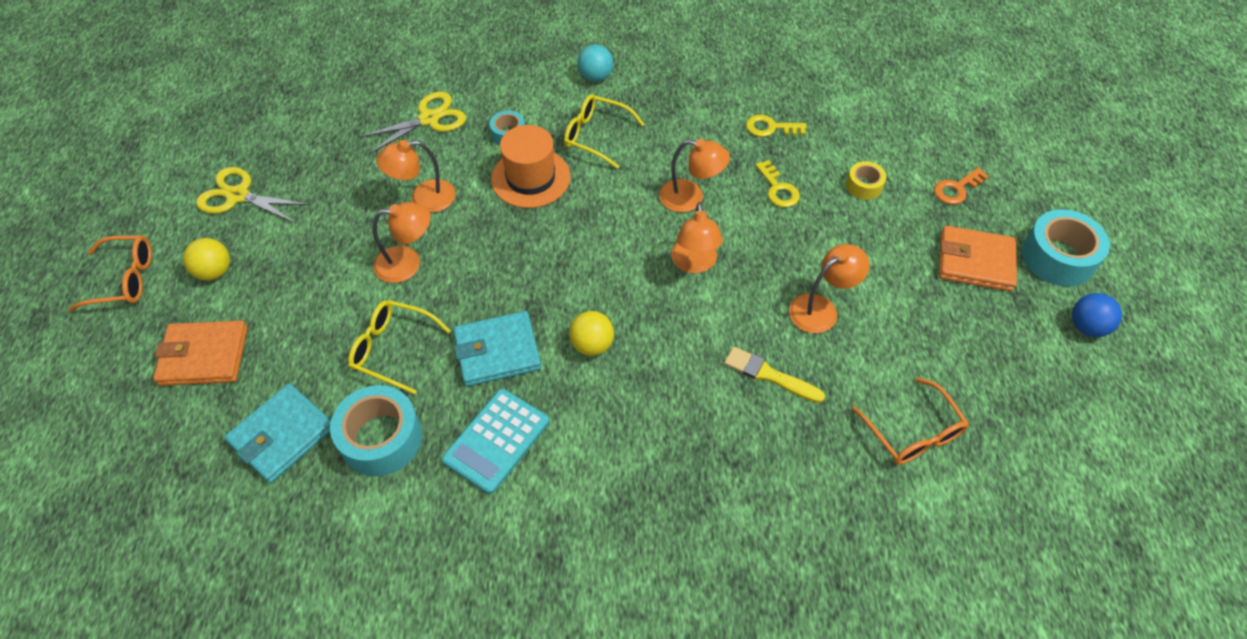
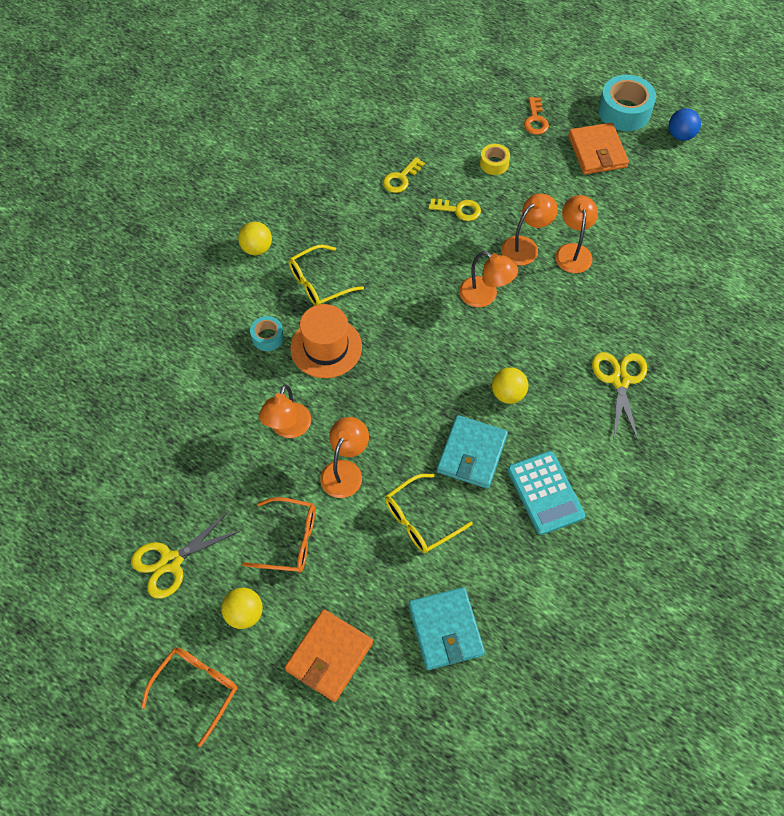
camera: 55 degrees left, 5 degrees up
(381, 438) = (494, 564): turquoise tape -> none
(429, 119) = (203, 382): yellow scissors -> yellow scissors (620, 380)
(595, 77) = (257, 248): turquoise ball -> yellow ball
(690, 198) = (426, 263): orange lamp -> orange lamp (525, 246)
(769, 375) = (602, 311): yellow brush -> none
(912, 432) = (691, 266): orange glasses -> orange glasses (289, 540)
(975, 262) = (597, 152): orange wallet -> orange wallet turned 60 degrees counterclockwise

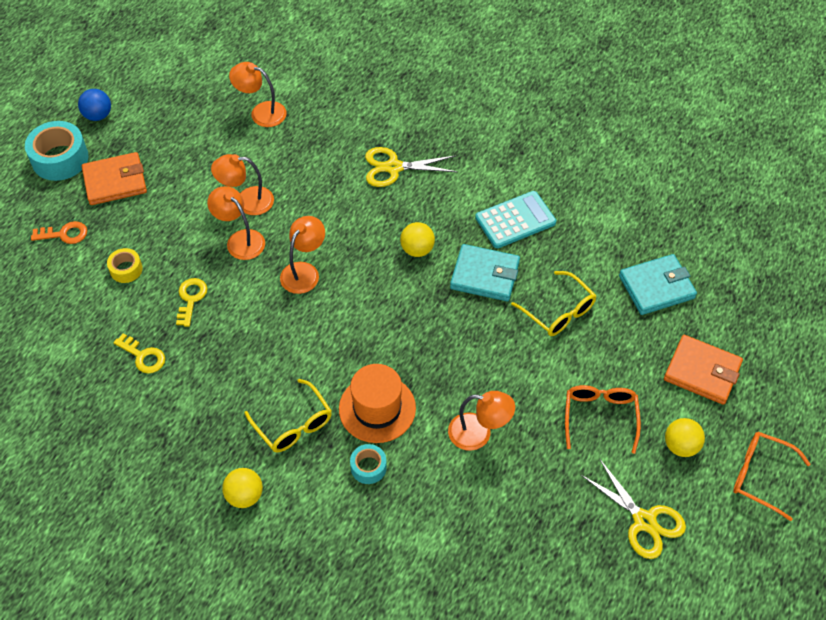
camera: 95 degrees left, 5 degrees down
(345, 471) = (518, 377): orange lamp -> orange lamp (261, 112)

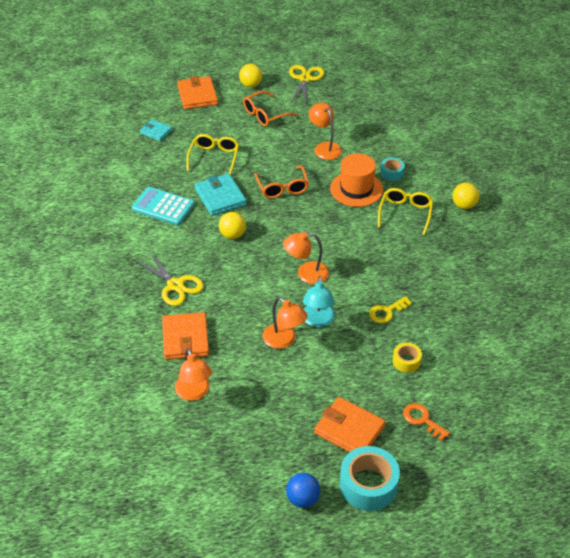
camera: 130 degrees left, 10 degrees down
(143, 356) = (448, 304): yellow key -> none
(240, 240) = (318, 321): orange lamp -> turquoise lamp
(323, 139) = (185, 338): none -> orange wallet
(656, 287) = (156, 132): turquoise wallet -> turquoise wallet, size x0.60
(761, 476) = (238, 57): orange glasses -> orange glasses (282, 187)

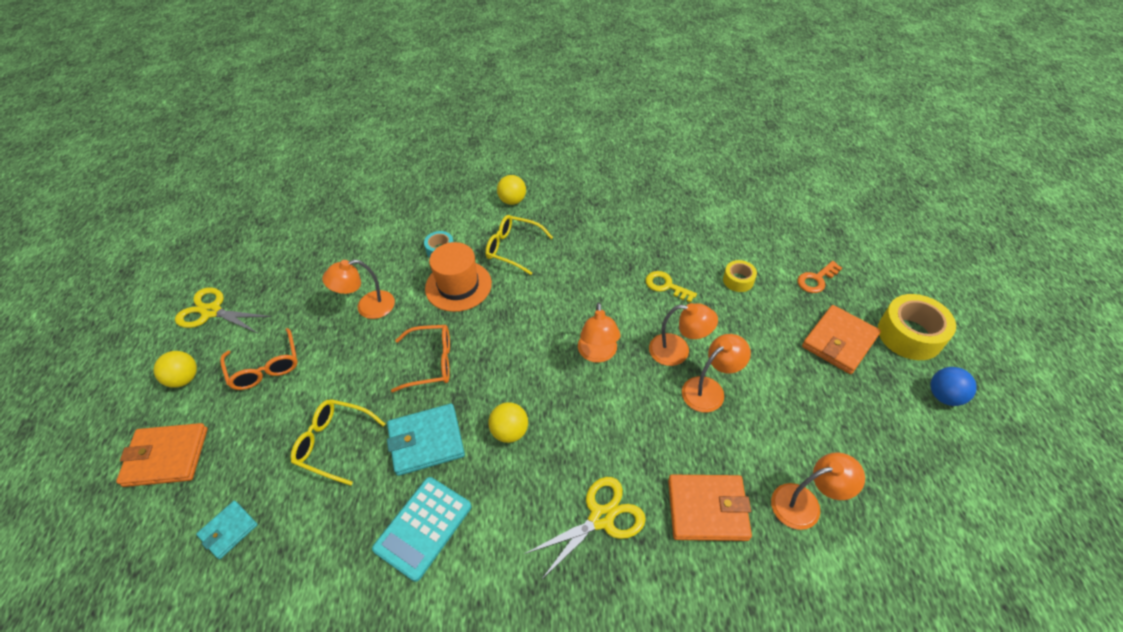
camera: 80 degrees left, 5 degrees up
(318, 321) = (678, 351): turquoise lamp -> orange lamp
(368, 485) = (909, 335): turquoise tape -> yellow tape
(387, 312) = (666, 286): yellow key -> yellow key turned 150 degrees clockwise

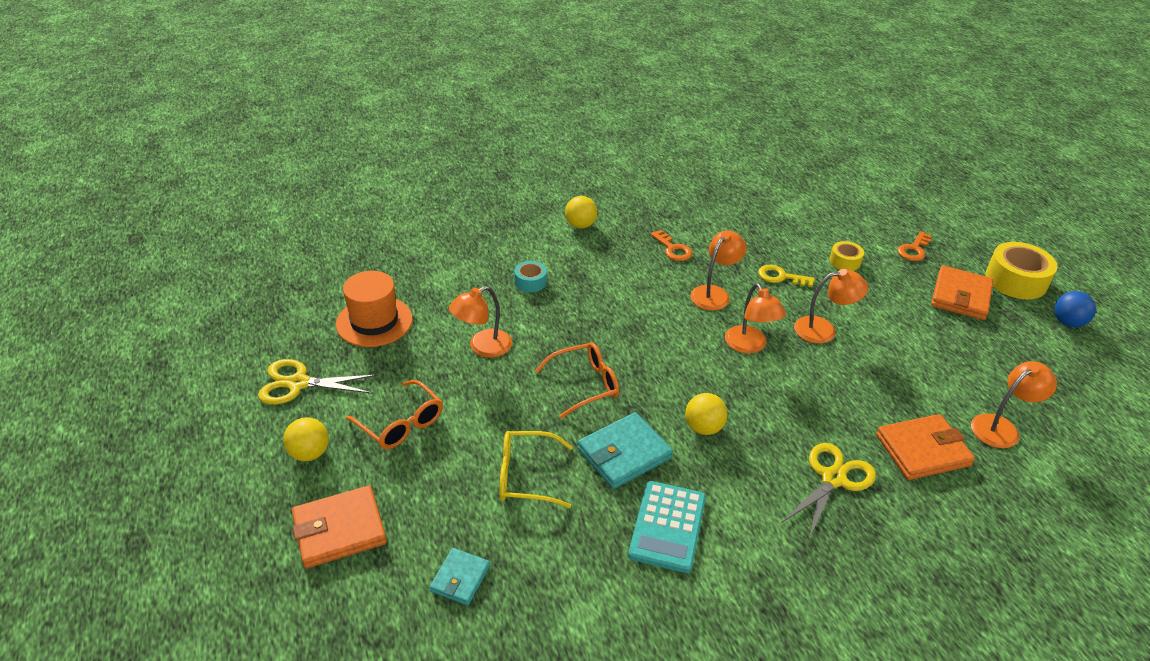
camera: 20 degrees left, 10 degrees down
(458, 286) = (570, 311): orange hat -> orange hat (374, 321)
(513, 248) = (608, 268): yellow glasses -> none
(581, 238) = (673, 249): none -> orange key
(709, 389) = (870, 355): orange lamp -> orange lamp (714, 293)

